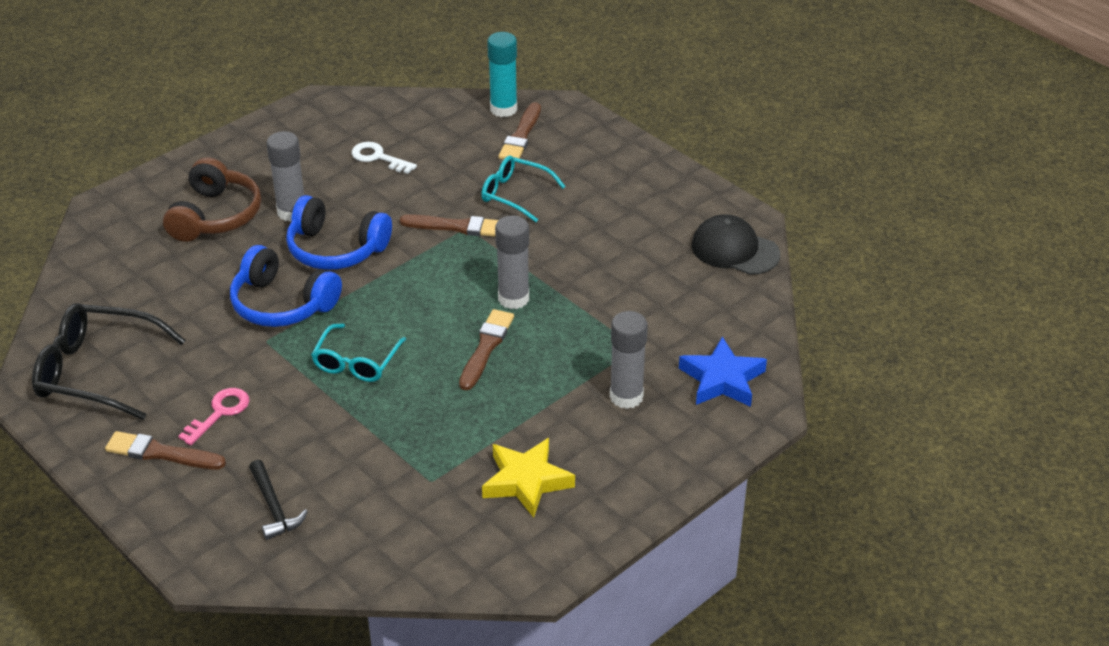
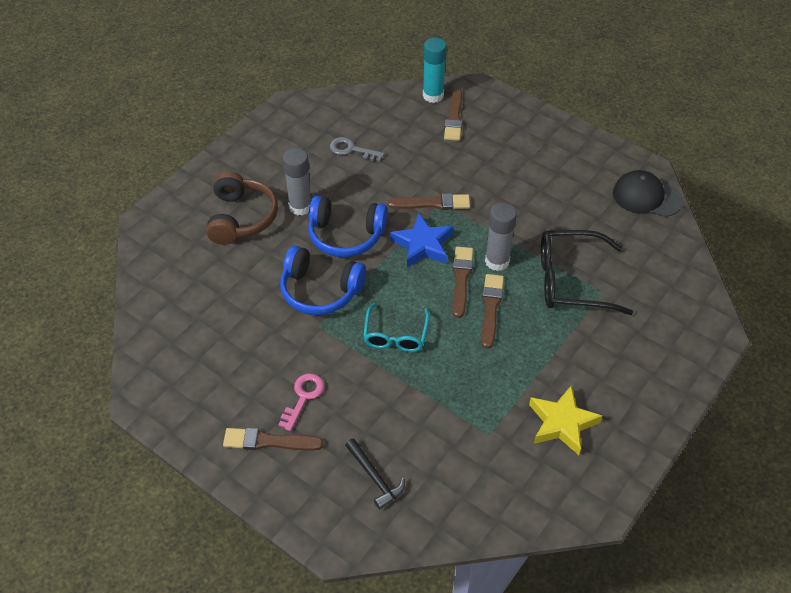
camera: 10 degrees left, 10 degrees up
(98, 372) = (193, 373): black glasses -> black glasses (572, 281)
(378, 157) = (351, 150): white key -> grey key
(461, 312) = (461, 279): none -> brown brush
(515, 194) = (467, 169): turquoise glasses -> none
(626, 396) = (611, 336): grey glue stick -> none
(722, 379) = (676, 311): blue star -> blue star (422, 245)

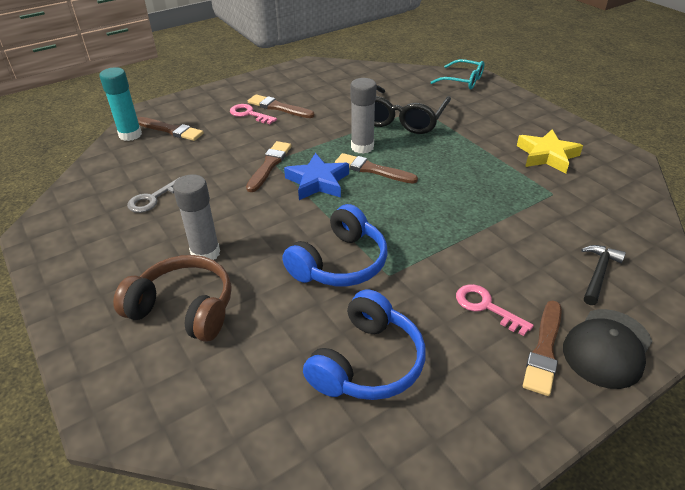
camera: 70 degrees left, 10 degrees down
(346, 235) = (272, 228): blue headphones -> blue headphones (367, 362)
(375, 477) = (598, 274): black hammer -> black hammer turned 45 degrees counterclockwise
(395, 335) = (423, 222): turquoise glasses -> turquoise glasses (462, 81)
(491, 308) = (413, 162): brown brush -> brown brush (278, 107)
(511, 159) = (249, 114): none -> pink key
(646, 197) = (336, 71): black cap -> black cap (607, 348)

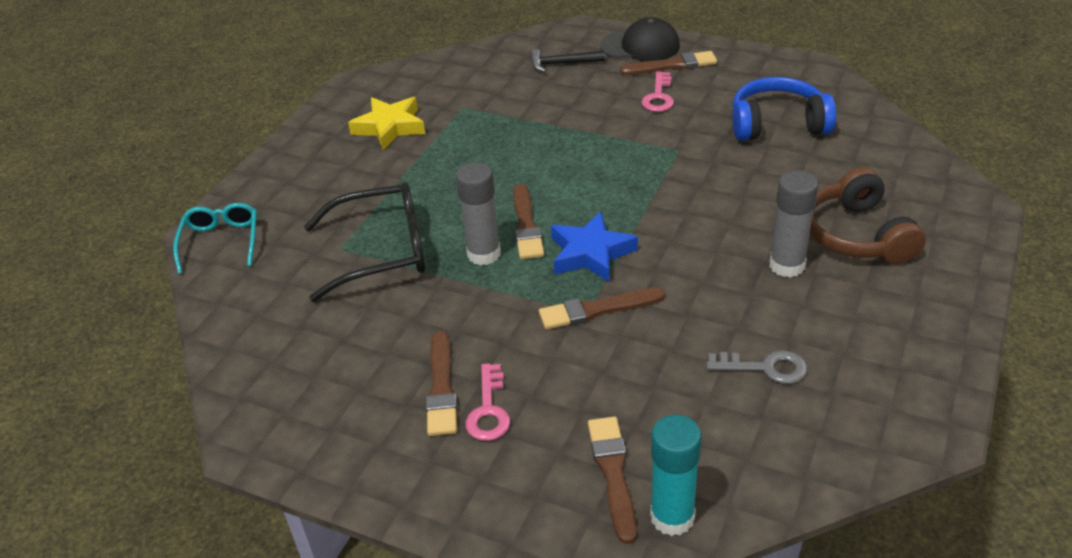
camera: 120 degrees left, 0 degrees up
(340, 263) = (696, 180): blue headphones -> none

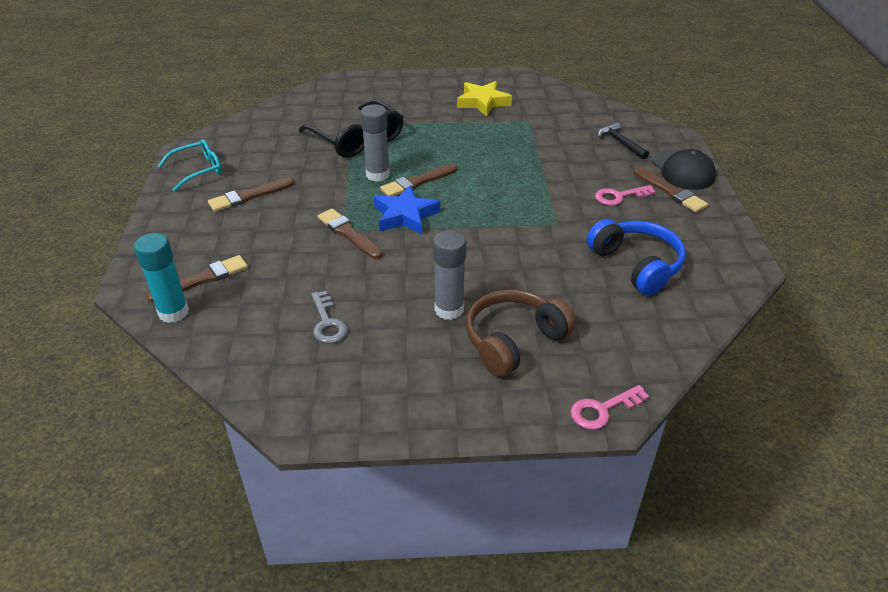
camera: 60 degrees right, 0 degrees up
(221, 242) = (334, 88): turquoise glasses -> turquoise glasses (197, 170)
(488, 410) = (238, 218): pink key -> pink key (602, 410)

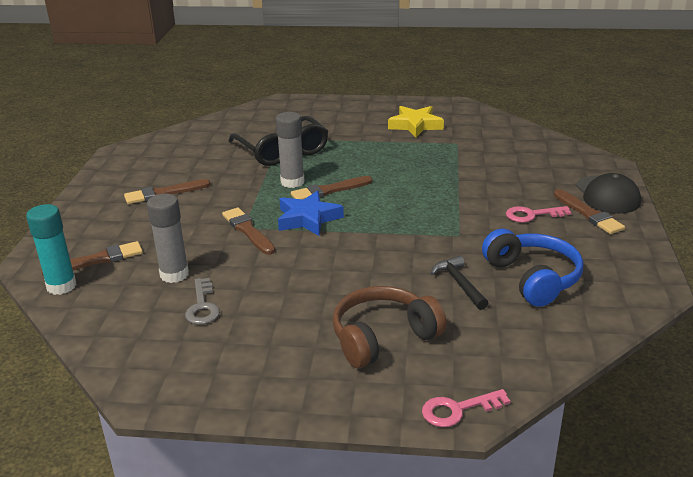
camera: 10 degrees right, 10 degrees down
(197, 170) = (124, 169): turquoise glasses -> none
(449, 309) = (326, 304): grey glue stick -> grey glue stick (174, 274)
(621, 143) = (547, 167): black hammer -> black hammer (459, 284)

